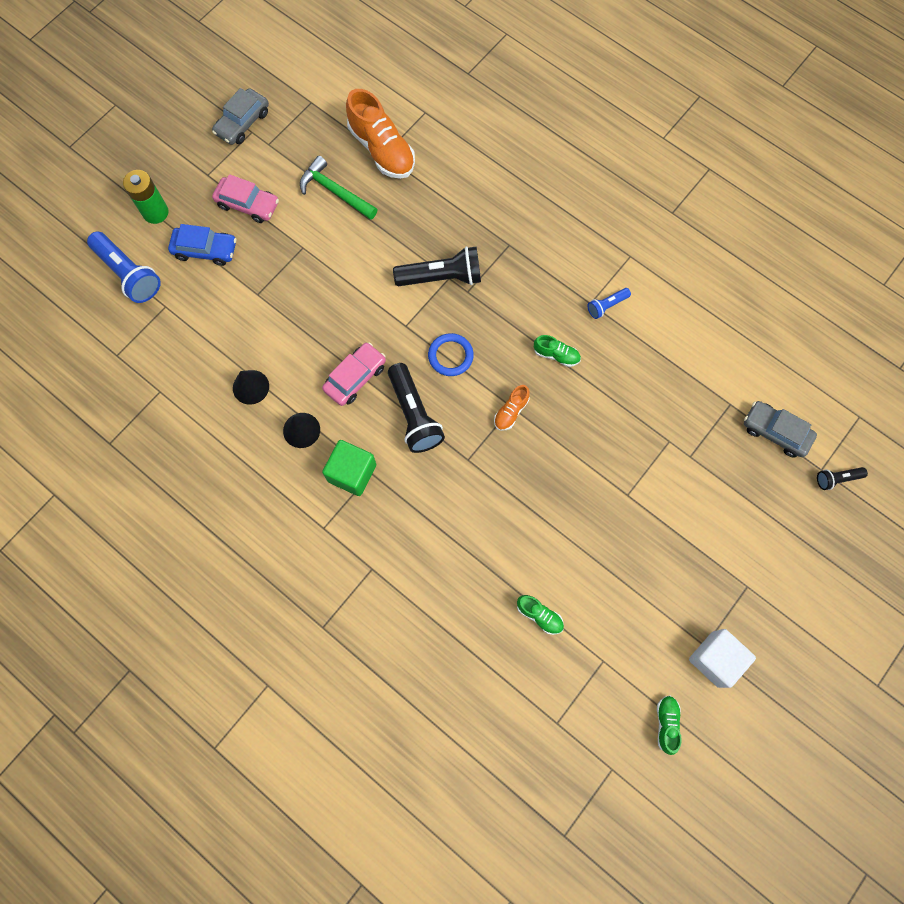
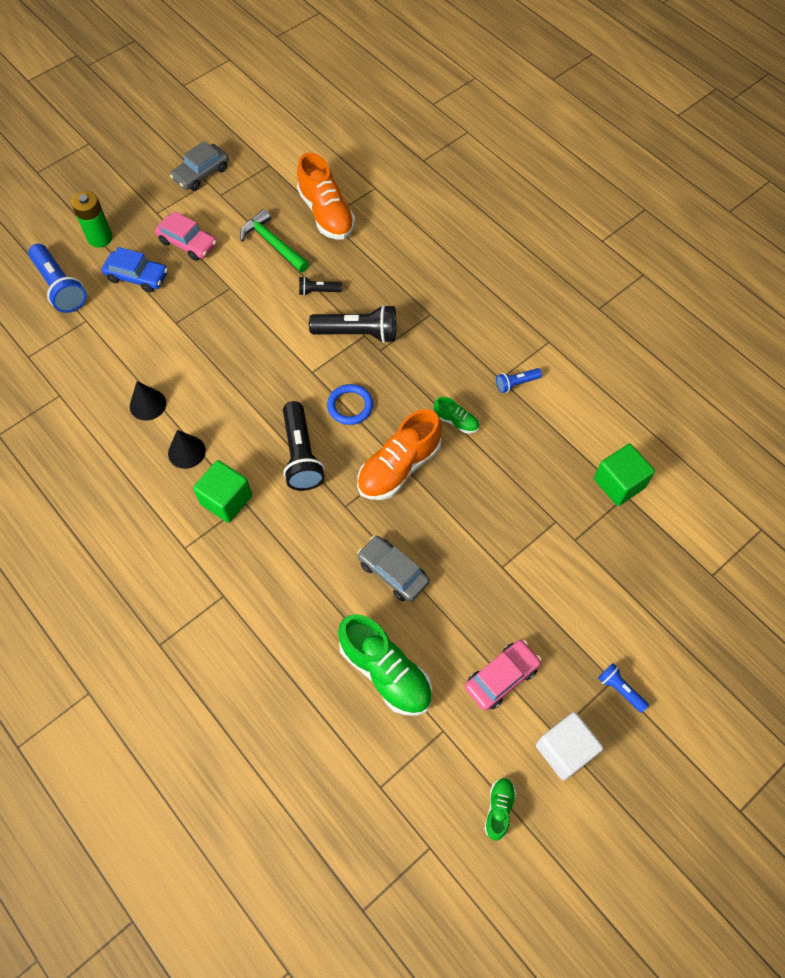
camera: 10 degrees right, 10 degrees down
(355, 377) = (251, 411): pink car -> pink car (501, 677)
(511, 411) = (399, 467): orange shoe -> orange shoe, size x2.05
(539, 615) = (385, 672): green shoe -> green shoe, size x2.05
(721, 393) = (619, 483): none -> green cube
(755, 594) = (620, 689): none -> blue flashlight
(775, 432) = (669, 530): grey car -> grey car (393, 572)
(837, 479) = (727, 587): black flashlight -> black flashlight (318, 291)

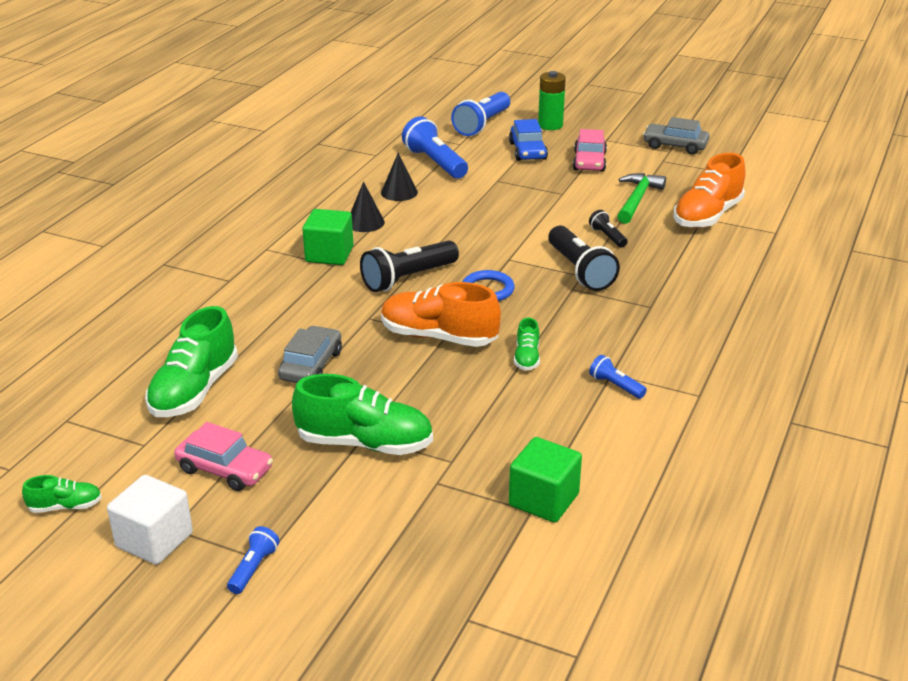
camera: 65 degrees right, 30 degrees down
(110, 354) = (435, 163): none -> blue flashlight
(511, 569) = (365, 443): none -> green shoe

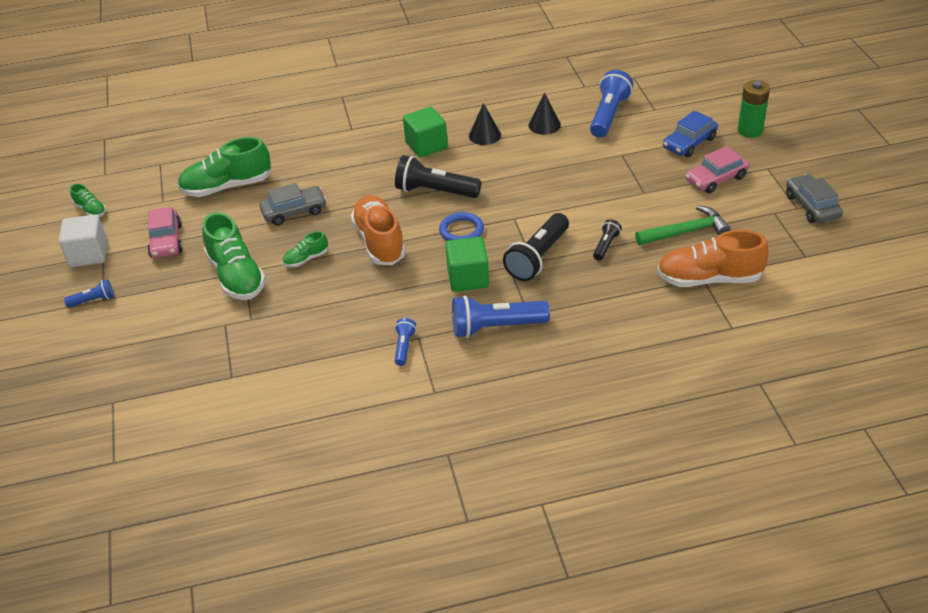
camera: 55 degrees right, 10 degrees up
(482, 125) = (700, 102): blue flashlight -> blue flashlight (496, 327)
(527, 358) = (396, 291): green shoe -> green shoe (306, 259)
(544, 500) = (246, 377): green cube -> green cube (468, 278)

